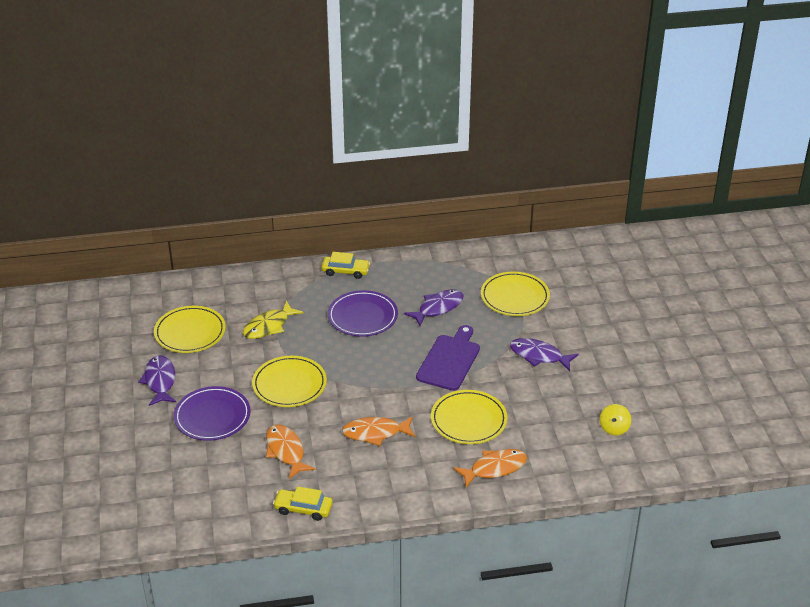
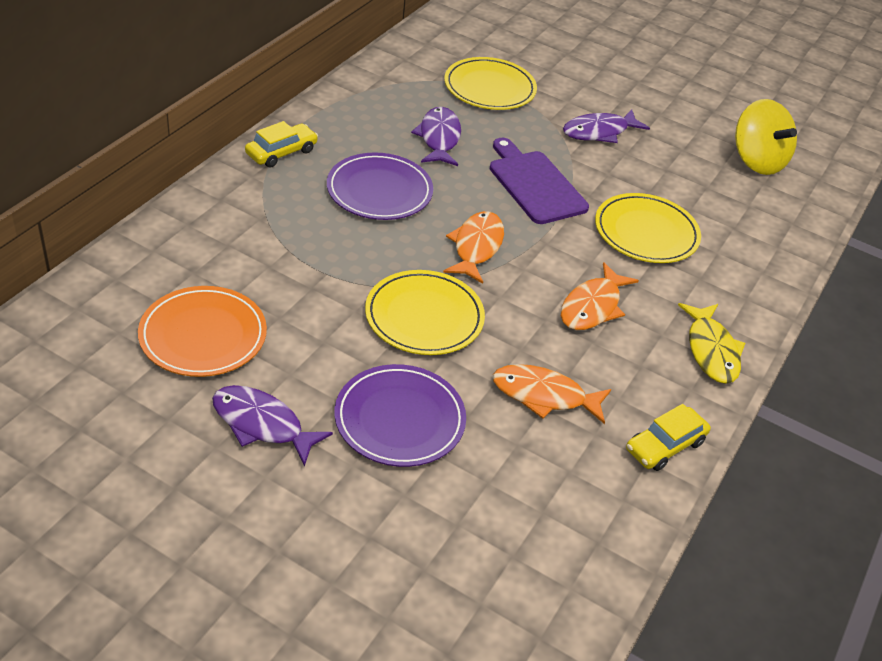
camera: 55 degrees left, 5 degrees up
(190, 332) = (203, 335): yellow plate -> orange plate
(269, 326) = (292, 265): yellow fish -> yellow fish (711, 351)
(494, 468) = (740, 264): orange fish -> orange fish (476, 247)
(614, 428) = (757, 161): yellow spinning top -> yellow spinning top, size x1.88

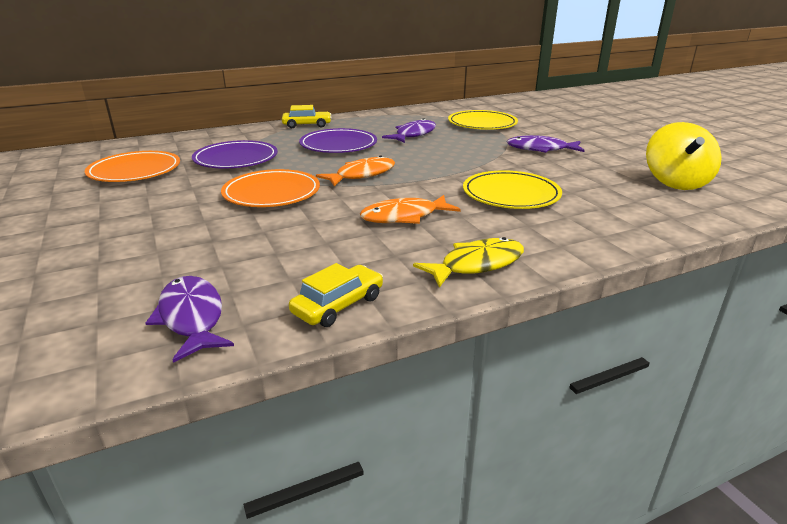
camera: 40 degrees right, 15 degrees down
(262, 424) = (89, 208): purple fish -> purple fish (191, 317)
(399, 419) = (167, 229): purple plate -> purple plate (236, 159)
(424, 317) = (271, 193): yellow plate -> orange plate
(535, 184) = (452, 160): purple cutting board -> none
(544, 396) = (286, 247): orange fish -> none
(665, 446) = (338, 305): yellow car -> yellow car turned 135 degrees clockwise
(711, 351) = (477, 264): yellow fish -> yellow fish turned 150 degrees counterclockwise

